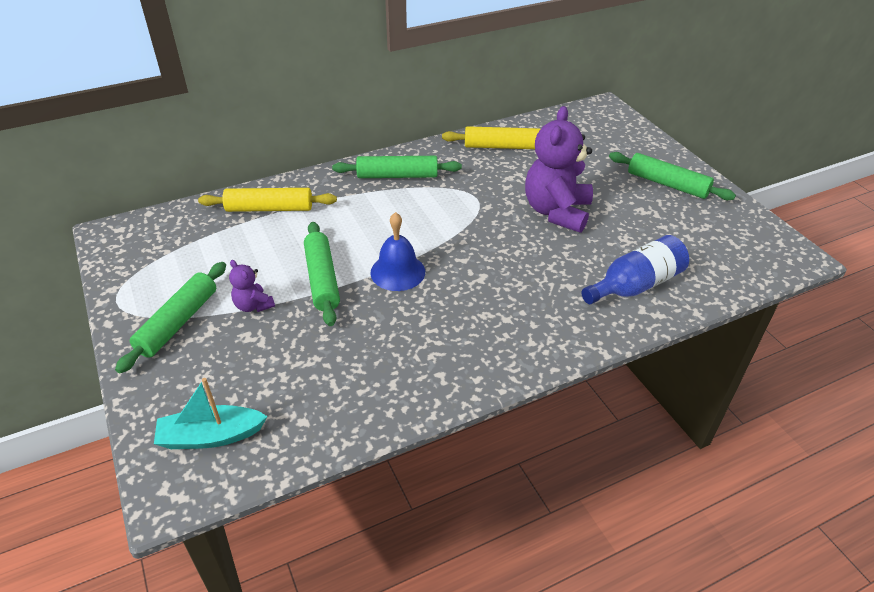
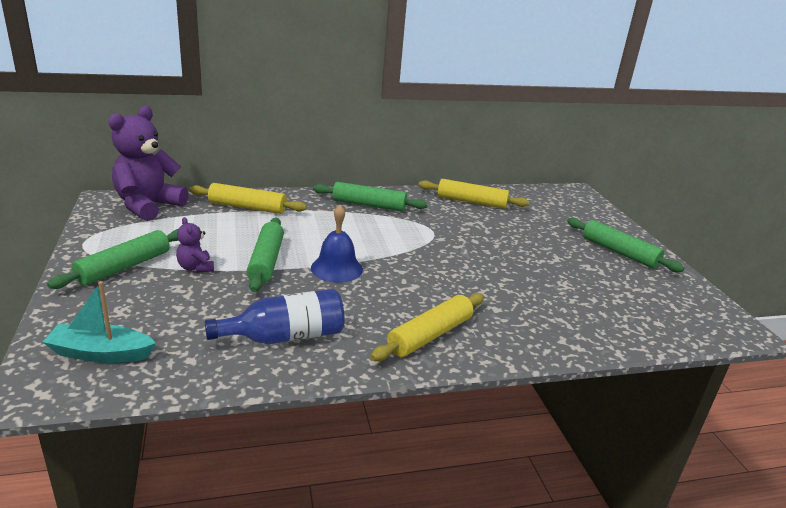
camera: 10 degrees right, 15 degrees down
(519, 334) = (430, 335): none -> yellow rolling pin
(556, 212) = (504, 253): purple teddy bear -> purple teddy bear (148, 206)
(635, 285) = (562, 320): blue bottle -> blue bottle (285, 337)

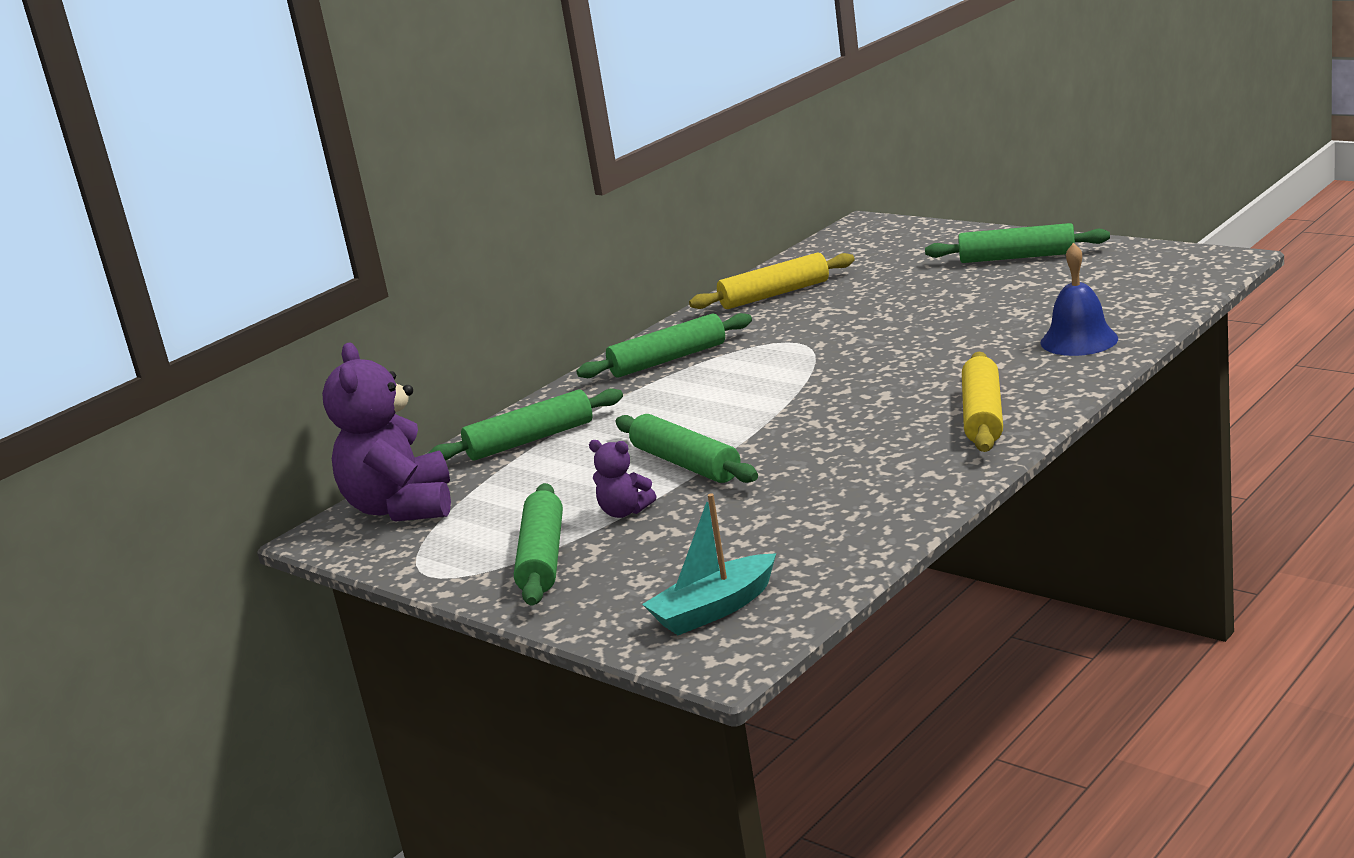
camera: 30 degrees left, 5 degrees down
(247, 207) = (530, 440): yellow rolling pin -> green rolling pin
(285, 337) = (857, 495): blue bottle -> none
(336, 268) = (775, 426): blue bell -> blue bell (1079, 340)

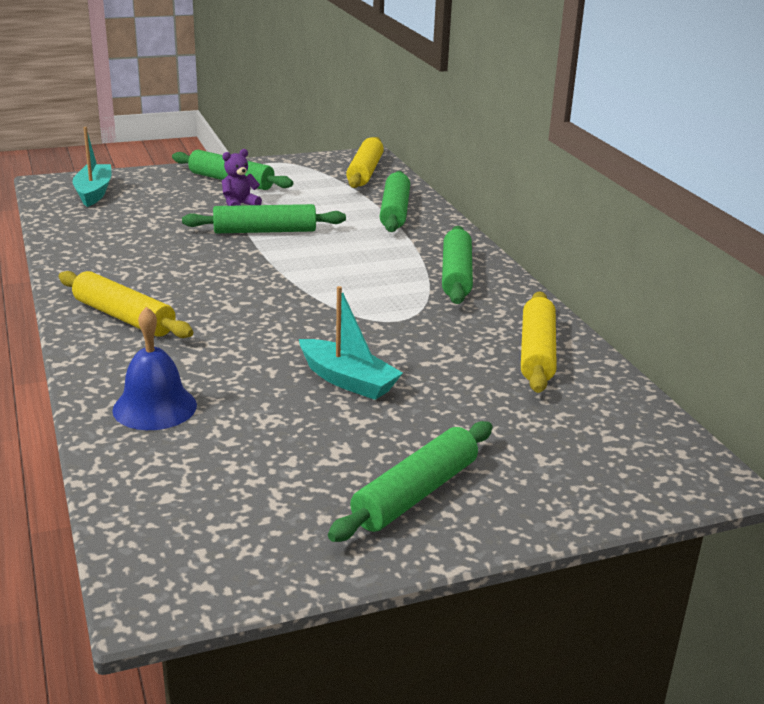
camera: 115 degrees right, 5 degrees up
(401, 508) = (365, 172): purple teddy bear -> yellow rolling pin
(924, 316) = (347, 380): none -> turquoise boat

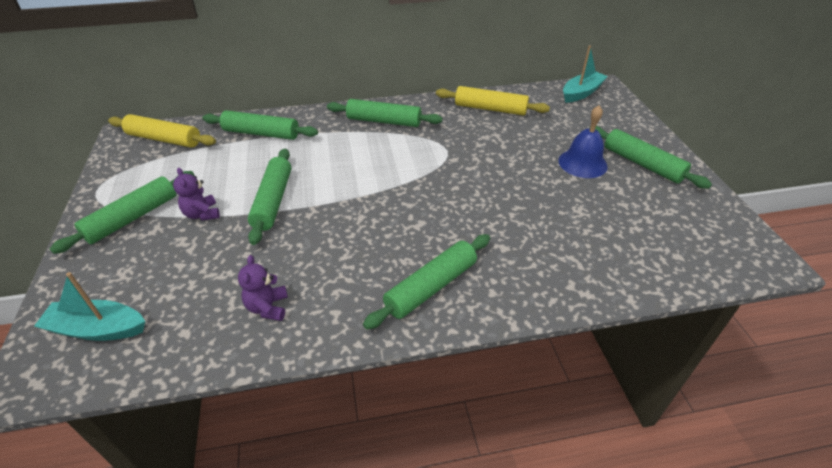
camera: 80 degrees left, 15 degrees up
(107, 246) = (268, 307): none -> purple teddy bear
(124, 317) = (431, 287): yellow rolling pin -> green rolling pin
(155, 407) = (574, 264): blue bell -> blue bell (582, 163)
(347, 380) = (528, 176): turquoise boat -> turquoise boat (581, 93)

